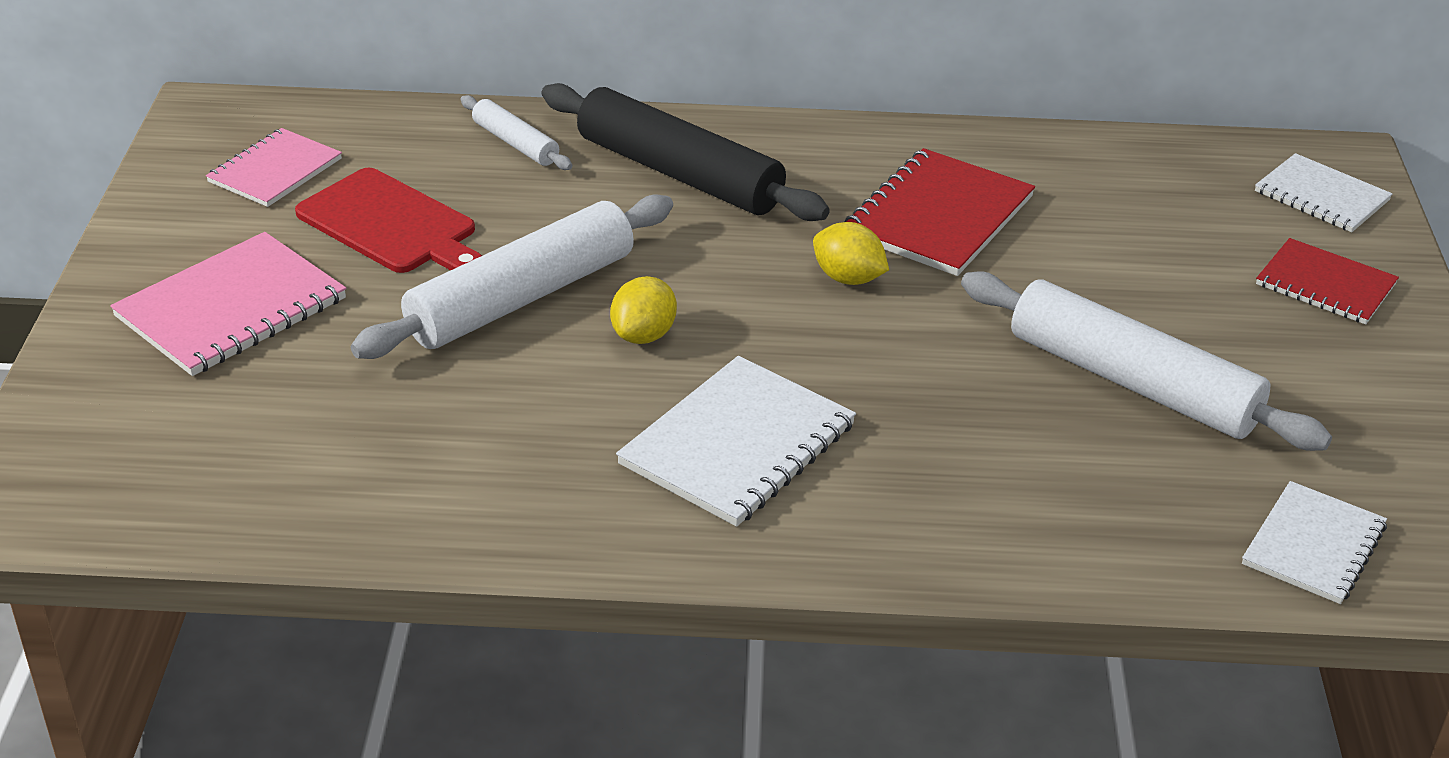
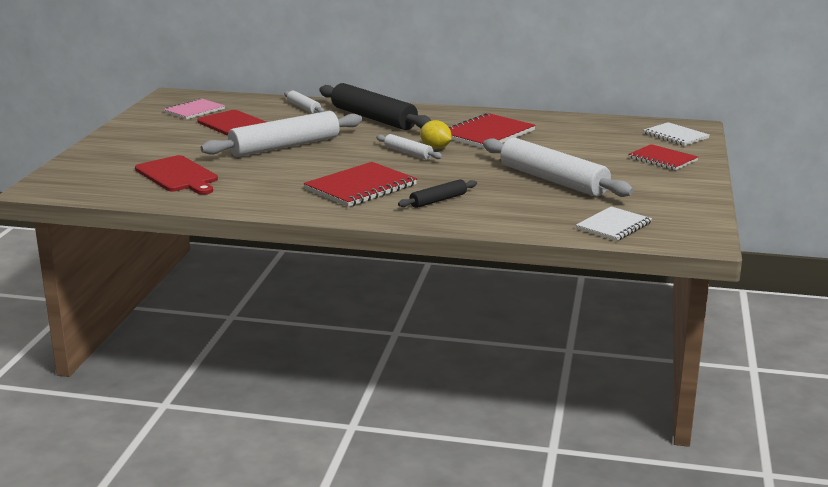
camera: 10 degrees right, 15 degrees down
(231, 308) = (157, 143): pink notebook -> none
(316, 433) = (178, 175): none -> red cutting board
(644, 335) = (334, 158): yellow lemon -> none
(737, 444) = (360, 187): white notebook -> red notebook
(796, 302) = (408, 153): none -> white rolling pin
(919, 481) = (438, 200): none -> black rolling pin

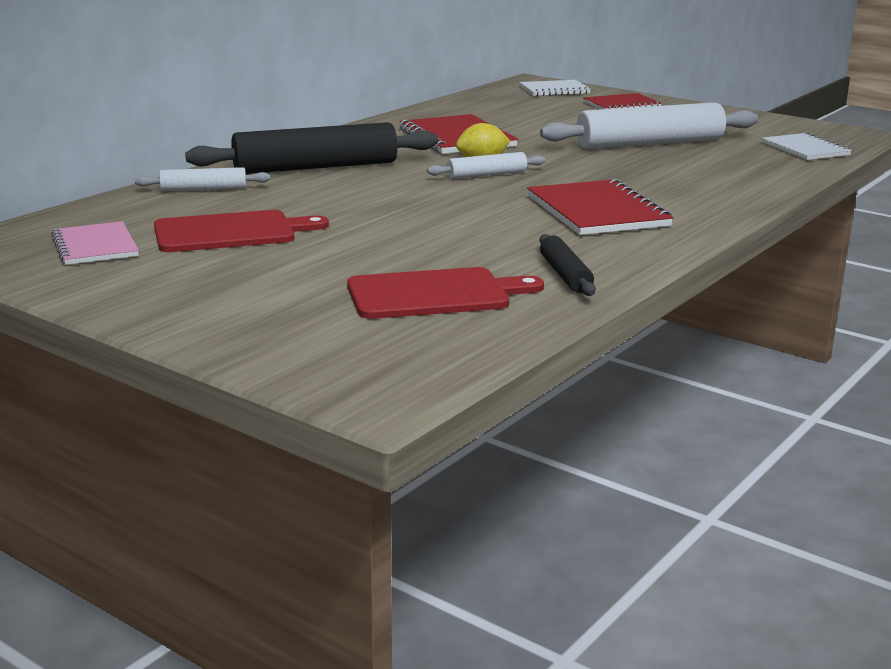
camera: 65 degrees left, 0 degrees up
(285, 146) = (375, 221): white rolling pin -> none
(438, 200) = (677, 189): black rolling pin -> black rolling pin (565, 275)

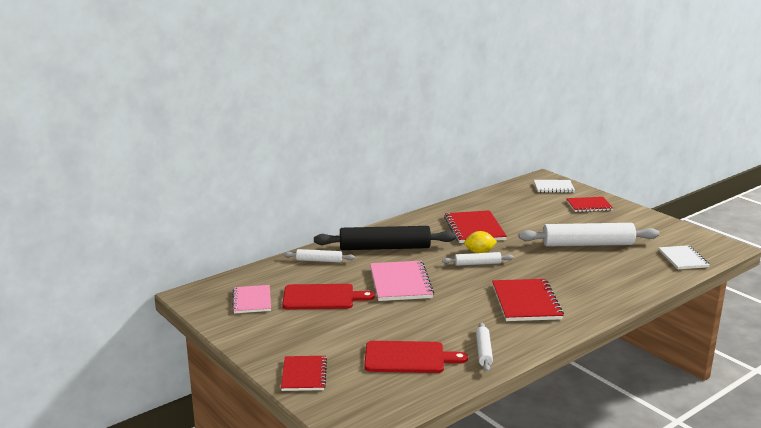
camera: 15 degrees right, 0 degrees up
(244, 335) = (304, 375): none -> red notebook
(366, 205) = (400, 283): none -> pink notebook
(565, 275) = (483, 351): black rolling pin -> white rolling pin

